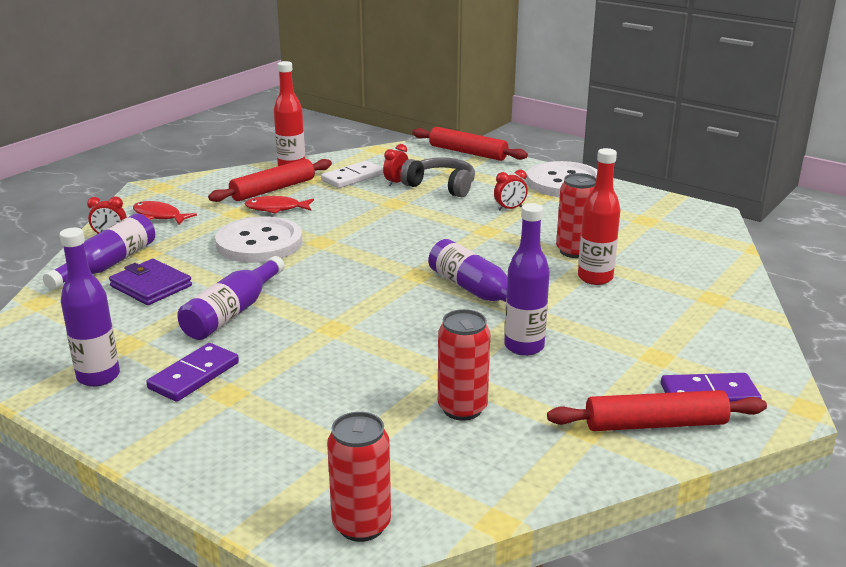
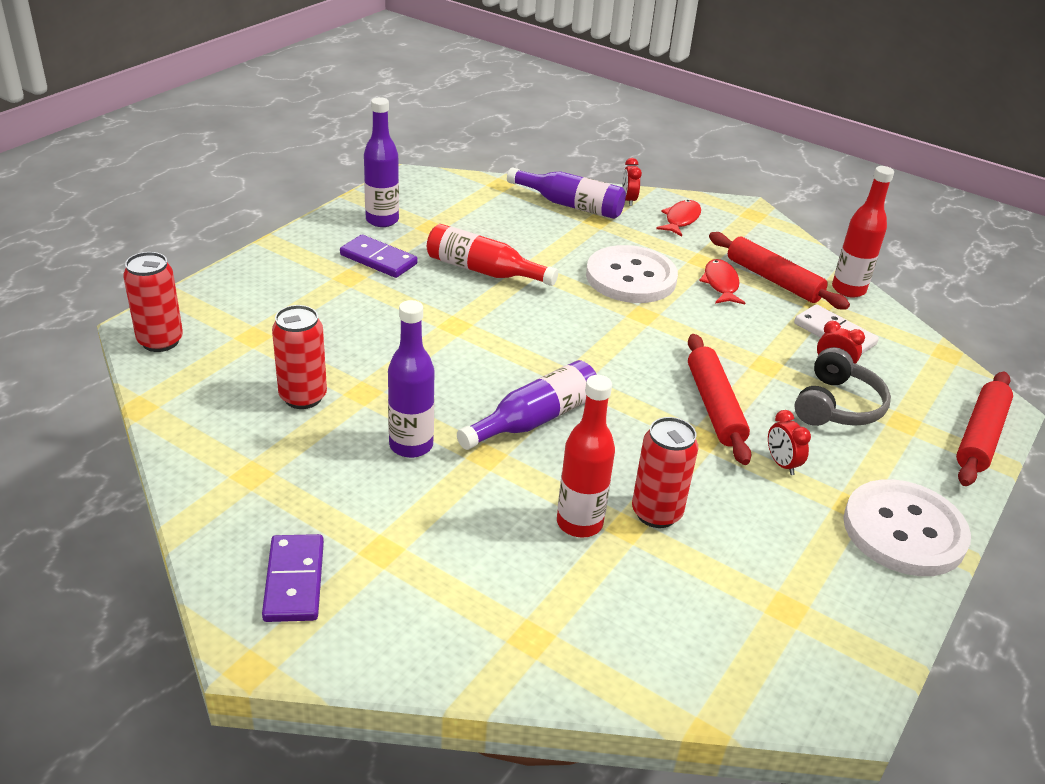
camera: 85 degrees right, 10 degrees up
(151, 286) = (531, 228): purple wallet -> none
(232, 312) = (483, 270): purple bottle -> red bottle
(655, 424) = (248, 525): red rolling pin -> red rolling pin (714, 406)

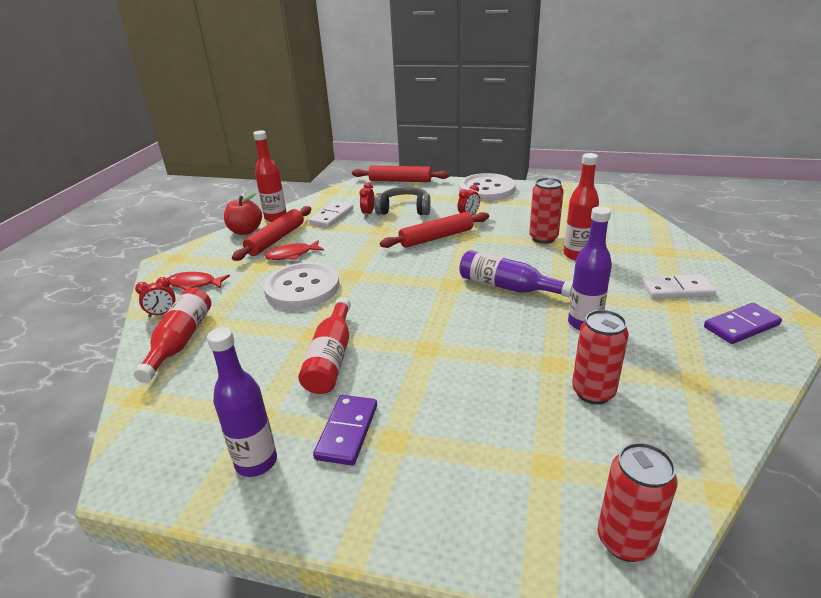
camera: 105 degrees left, 5 degrees down
(416, 574) = (677, 290): none -> white domino
(570, 205) = (180, 341): purple bottle -> red bottle
(811, 263) = (245, 231): none -> red apple

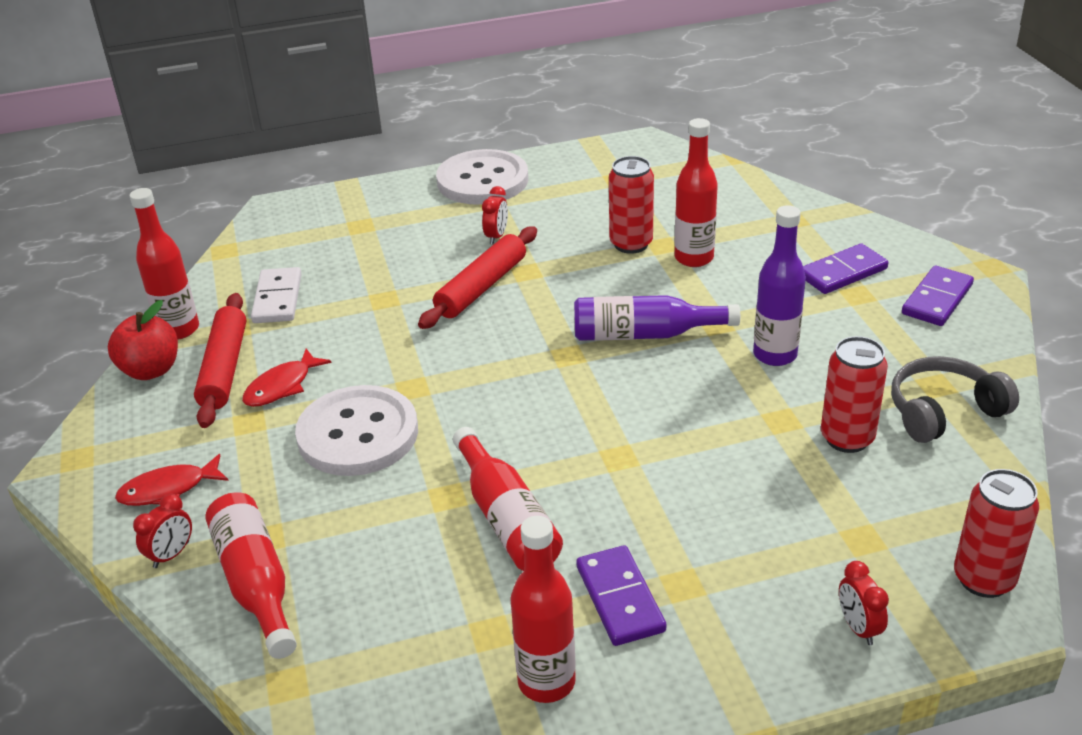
camera: 30 degrees left, 5 degrees up
(256, 462) = (546, 682): purple bottle -> red bottle
(368, 213) = (334, 276): red clock -> red clock (858, 628)
(400, 181) = (328, 199): red rolling pin -> none
(404, 209) = (386, 252): grey headphones -> grey headphones (943, 411)
(677, 290) = (843, 272): white domino -> purple domino

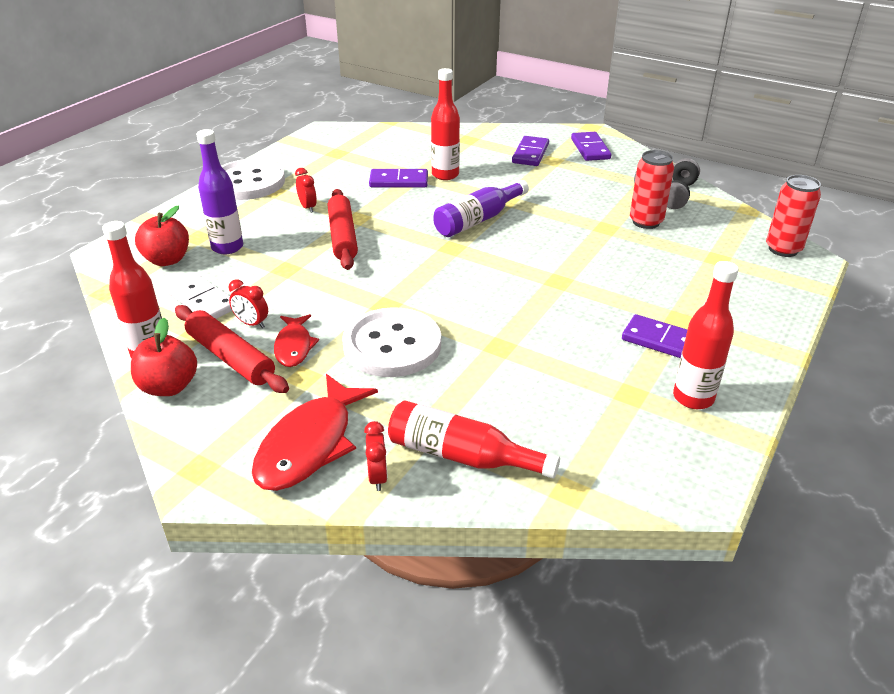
camera: 45 degrees left, 0 degrees up
(168, 489) = (309, 444): red fish -> red fish, size x1.72
(306, 239) = (167, 260): none -> red apple
(507, 518) = (550, 338): red bottle -> none
(631, 244) = (399, 181): red can -> purple domino
(775, 355) = (557, 201): purple bottle -> purple bottle (227, 247)
(858, 628) = (772, 294): red clock -> red clock (252, 323)

